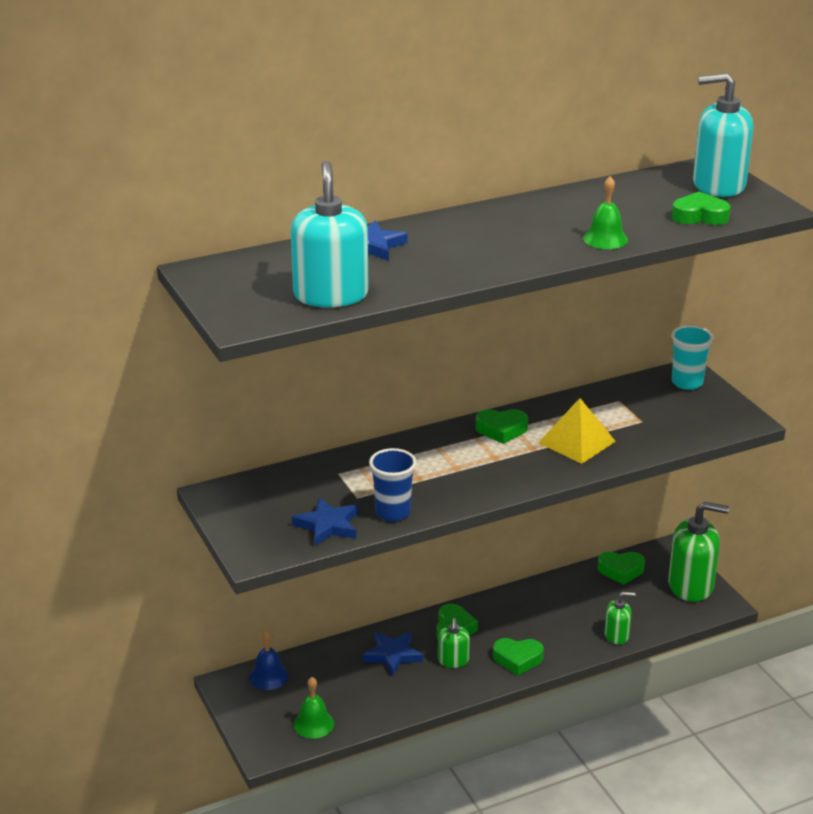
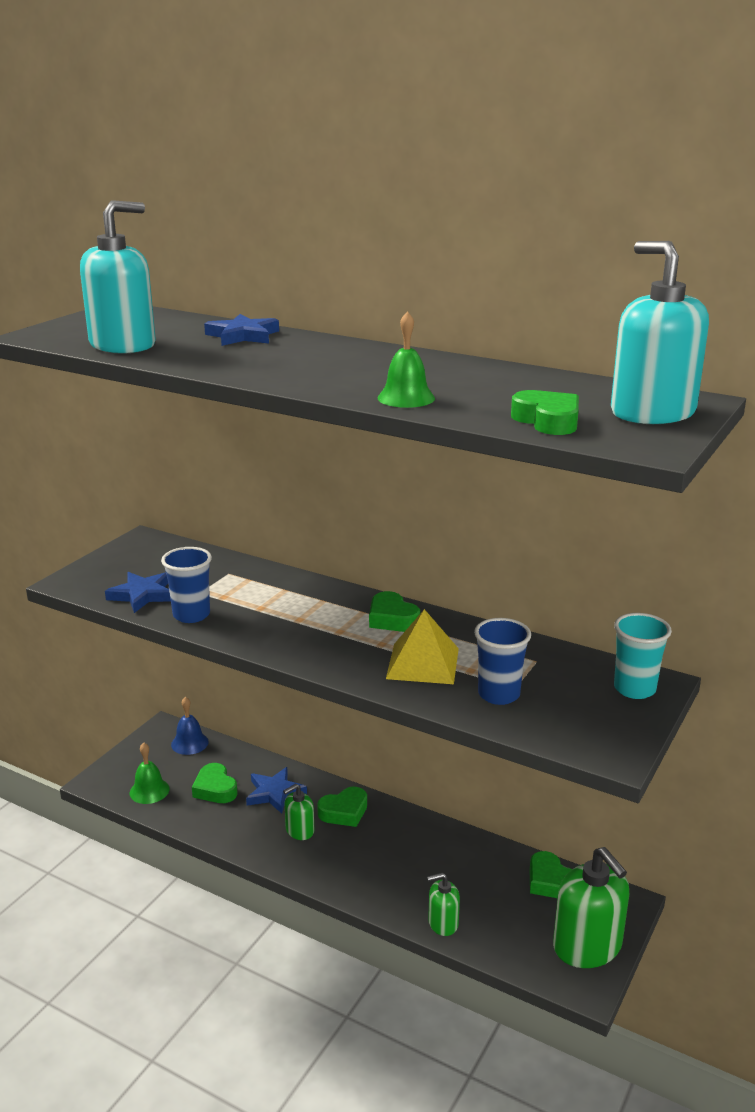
camera: 55 degrees right, 5 degrees down
(517, 659) = (339, 870): green heart -> green heart (215, 789)
(617, 635) = (443, 923): green soap dispenser -> green soap dispenser turned 120 degrees clockwise
(645, 430) = (498, 694): none -> blue cup

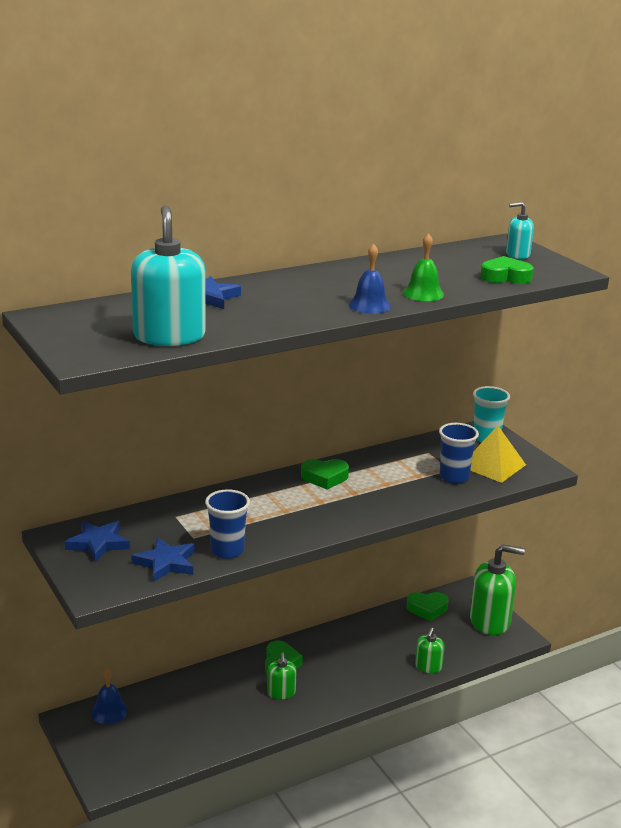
camera: 60 degrees left, 0 degrees up
(149, 791) = (151, 755): green bell -> none
(215, 789) = (187, 718): green heart -> none
(274, 793) = (225, 689): blue star -> blue star (98, 543)
(323, 386) = (369, 305): none -> blue bell
(422, 663) = (393, 487): yellow pyramid -> yellow pyramid (493, 465)
(652, 412) = (517, 254): turquoise soap dispenser -> turquoise soap dispenser, size x0.52

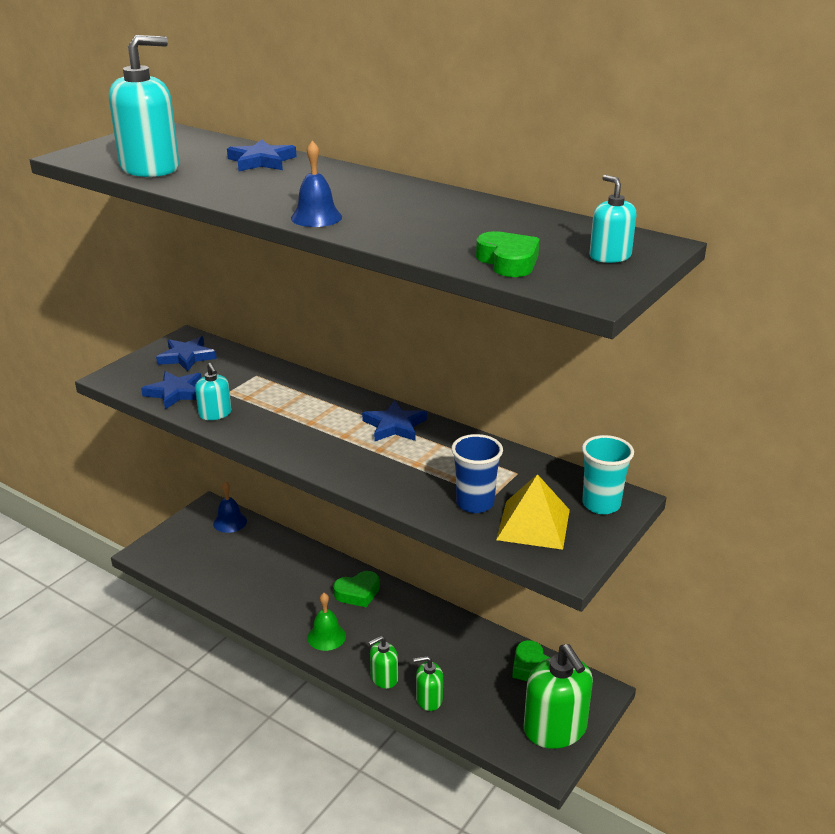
camera: 65 degrees right, 5 degrees up
(227, 550) = (215, 414): blue cup -> turquoise soap dispenser
(281, 692) = (315, 608): green soap dispenser -> green soap dispenser (384, 678)
(325, 478) = (394, 426): green heart -> blue star
(423, 293) = (387, 233): green bell -> green bell (326, 636)

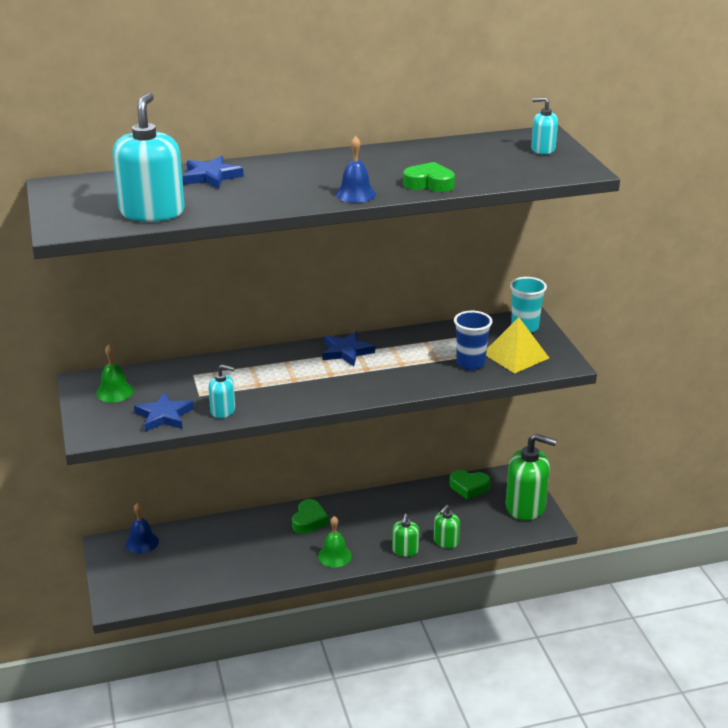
camera: 50 degrees left, 0 degrees up
(186, 357) = (114, 392): blue star -> green bell
(508, 261) = (511, 172): green heart -> green heart (429, 183)

